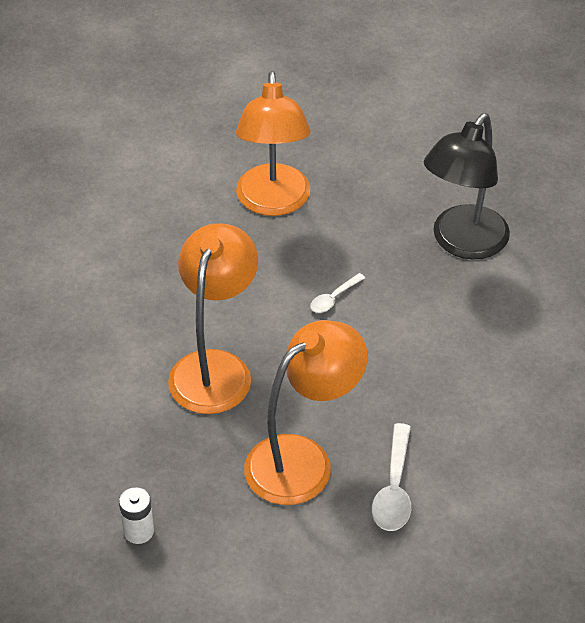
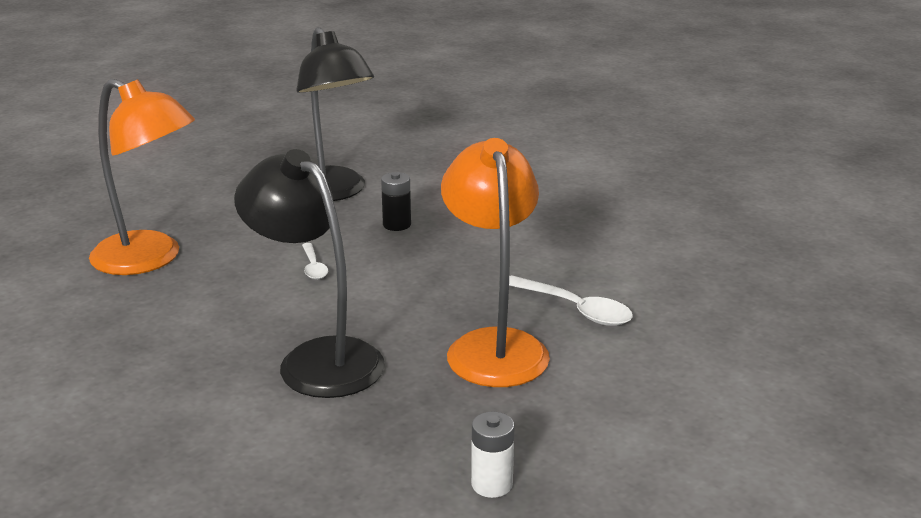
camera: 60 degrees left, 20 degrees down
(215, 368) = (317, 359): orange lamp -> black lamp
(441, 312) = (397, 224): none -> black battery

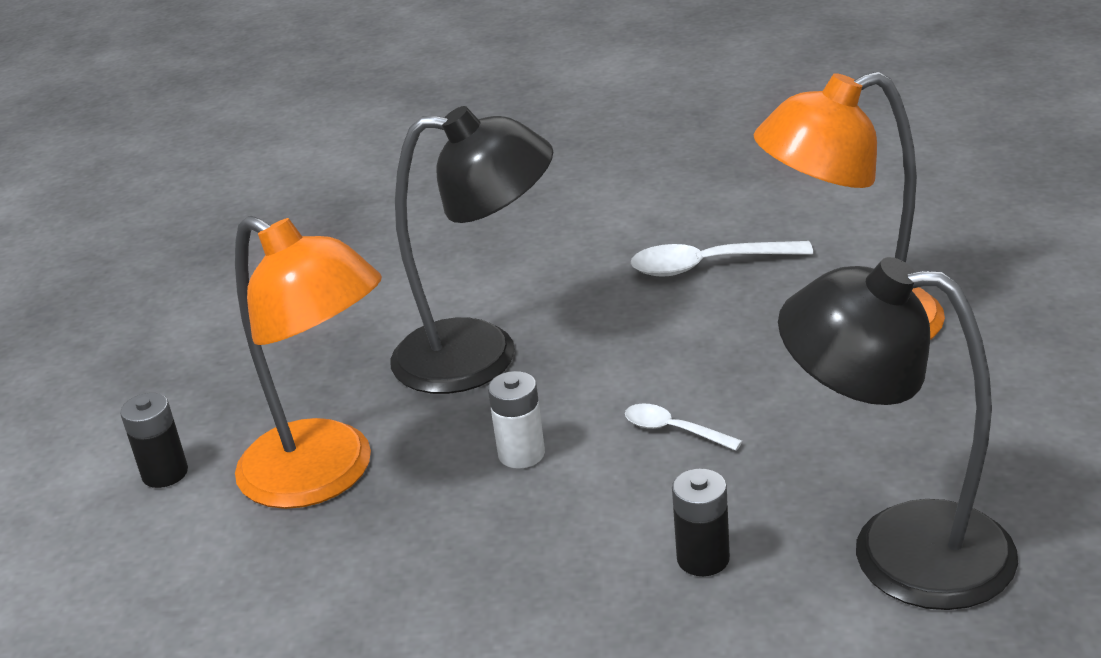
camera: 140 degrees right, 5 degrees up
(492, 484) = (182, 367): white battery -> white battery (521, 454)
(575, 309) = (282, 584): white spoon -> white spoon (707, 266)
(580, 404) = (165, 473): none -> black battery

